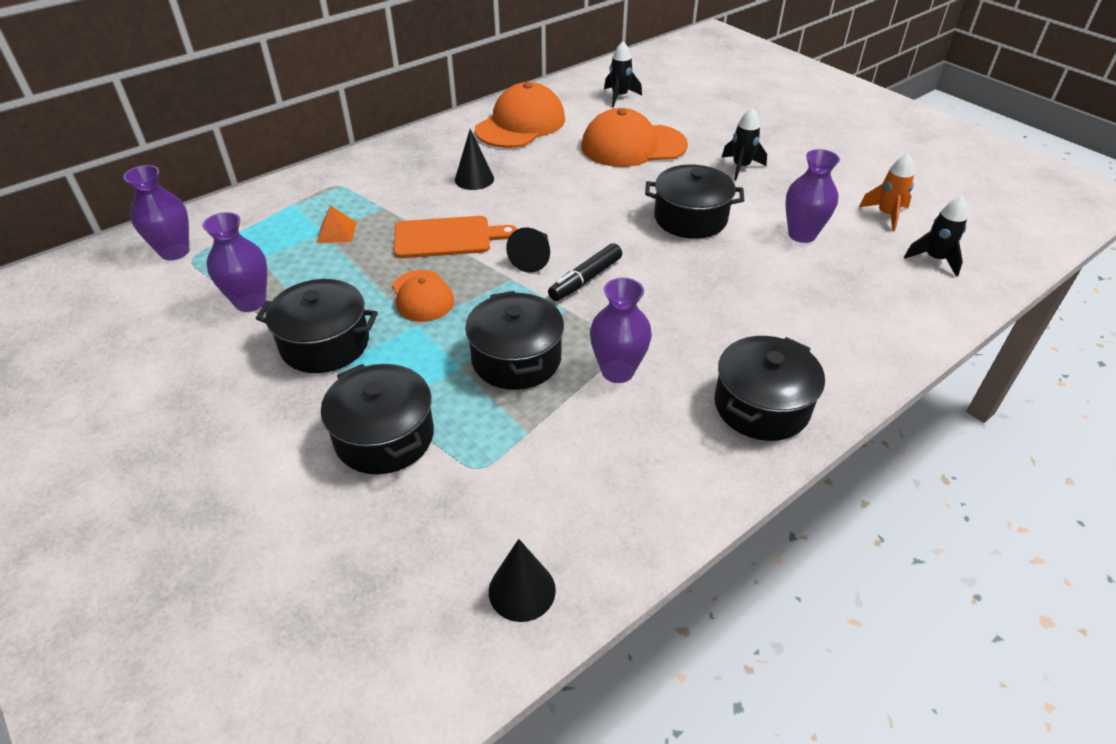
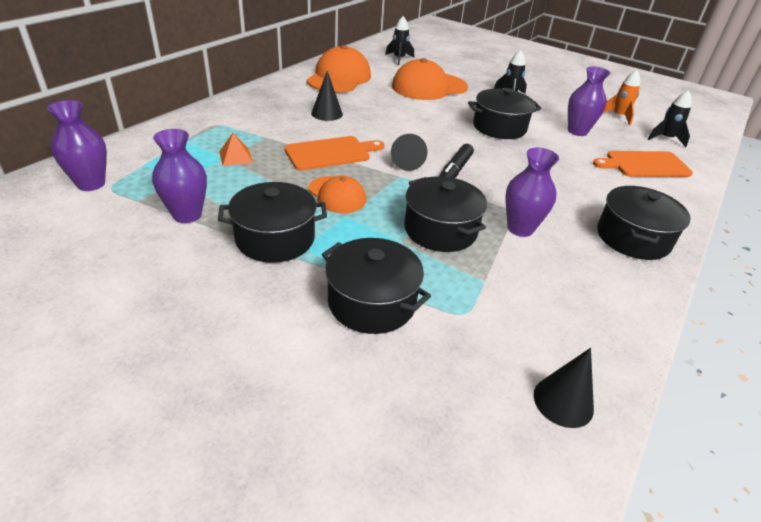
camera: 20 degrees left, 5 degrees down
(865, 298) = (644, 165): none -> orange cutting board

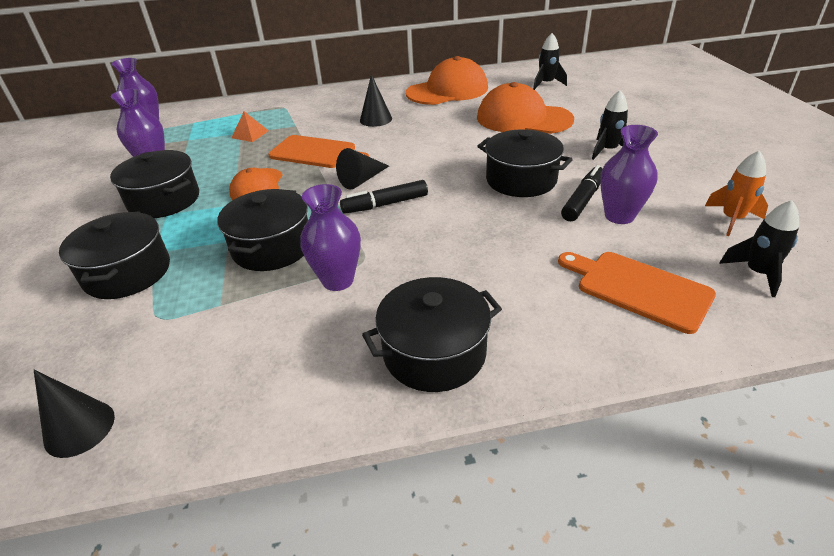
camera: 50 degrees right, 0 degrees up
(548, 129) = (582, 200): none -> black marker

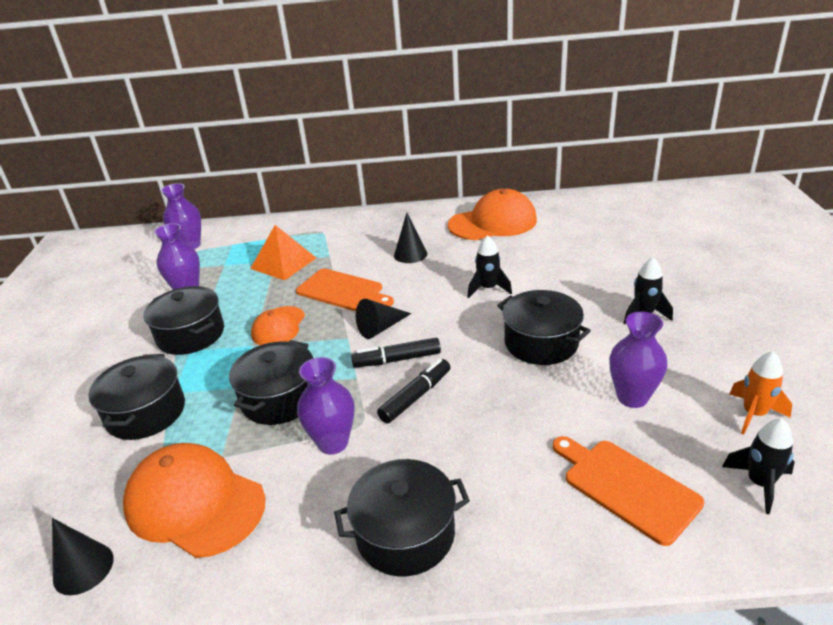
camera: 10 degrees right, 5 degrees down
(250, 134) = (283, 263): orange pyramid -> orange pyramid, size x1.76
(523, 118) = (564, 265): orange cap -> orange cap (195, 503)
(546, 84) = (601, 221): black rocket -> black rocket (488, 288)
(582, 200) = (599, 374): black marker -> black marker (415, 397)

